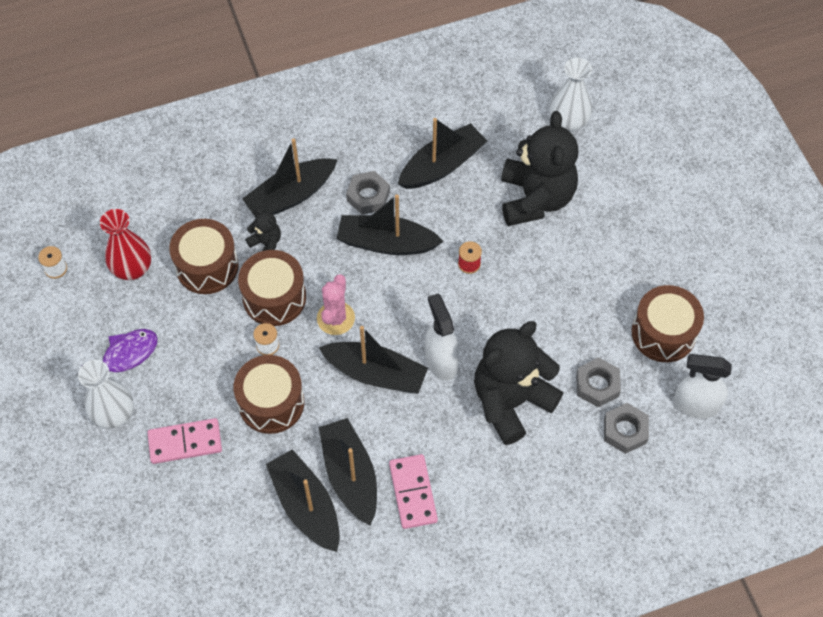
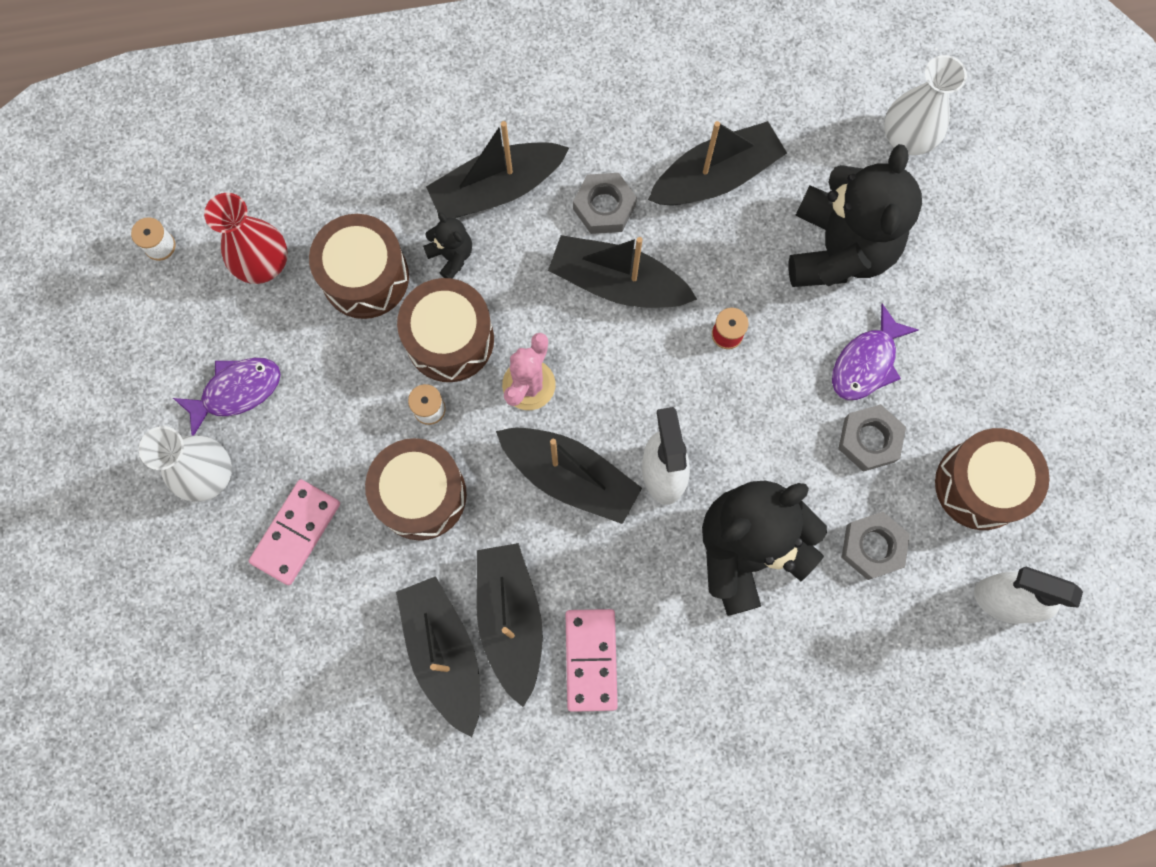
camera: 10 degrees right, 15 degrees up
(185, 442) = (296, 532): pink domino -> pink domino turned 60 degrees counterclockwise
(569, 267) = (866, 362): none -> purple fish
(625, 431) = (898, 621): grey nut -> grey nut (869, 440)

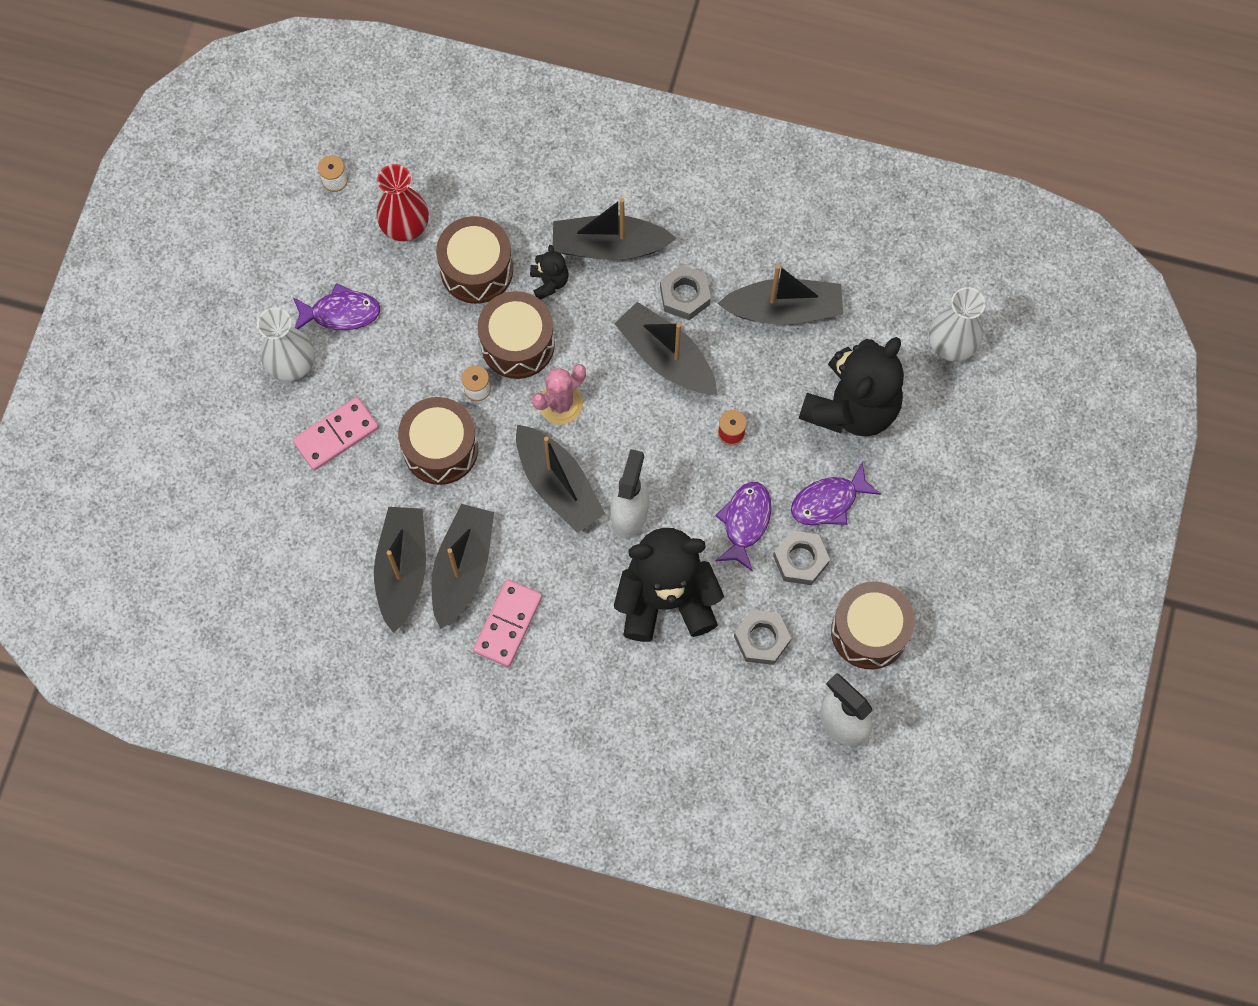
camera: 25 degrees right, 5 degrees down
(790, 425) = (745, 522): none -> purple fish

